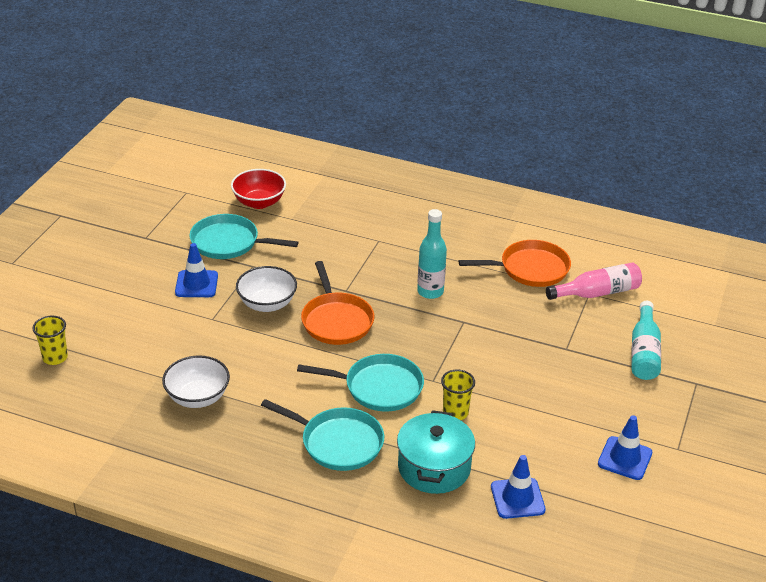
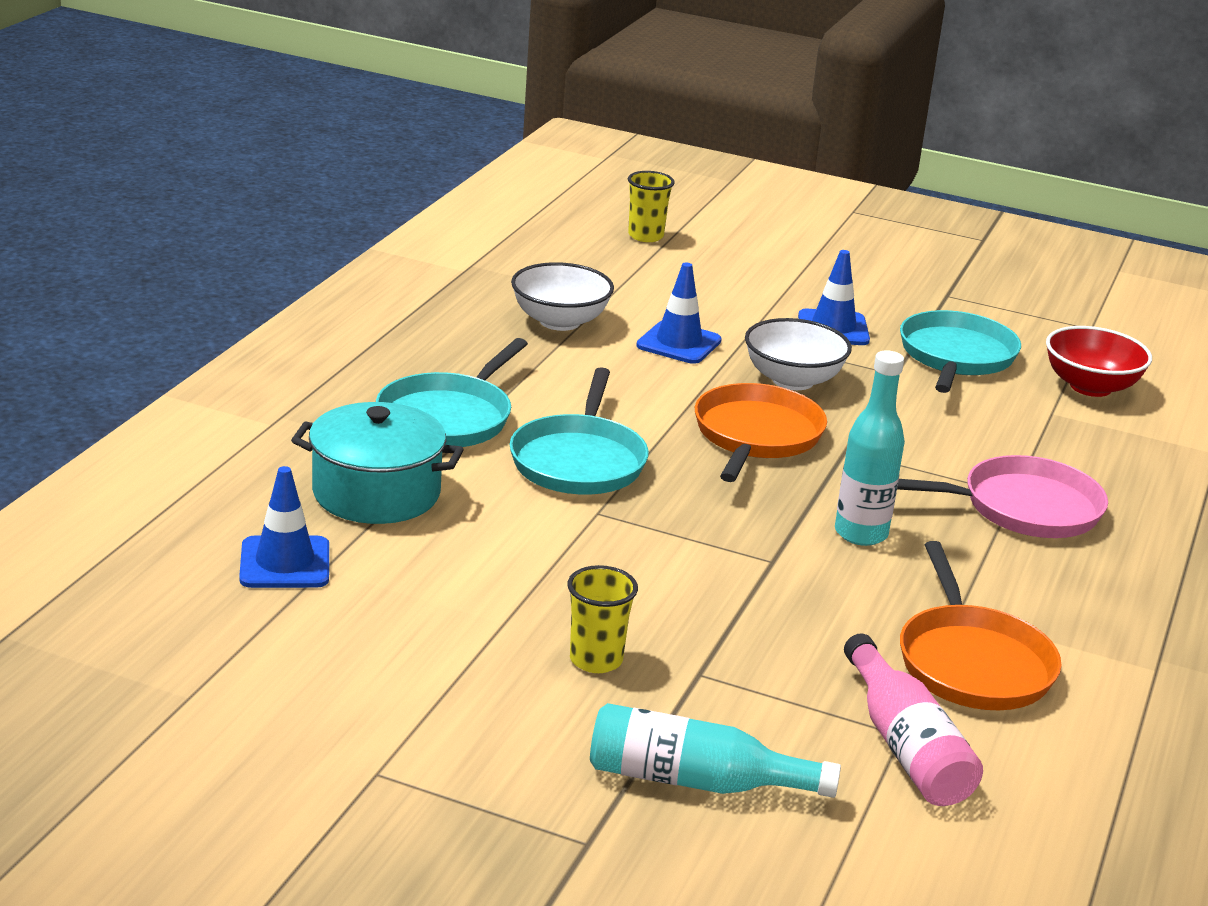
camera: 90 degrees right, 10 degrees down
(336, 321) = (756, 436): orange pan -> orange pan turned 120 degrees clockwise
(392, 239) = (1024, 508): none -> pink pan
(455, 412) = (510, 526): yellow cup -> yellow cup (596, 660)
(625, 458) = (361, 697): blue traffic cone -> blue traffic cone (679, 343)

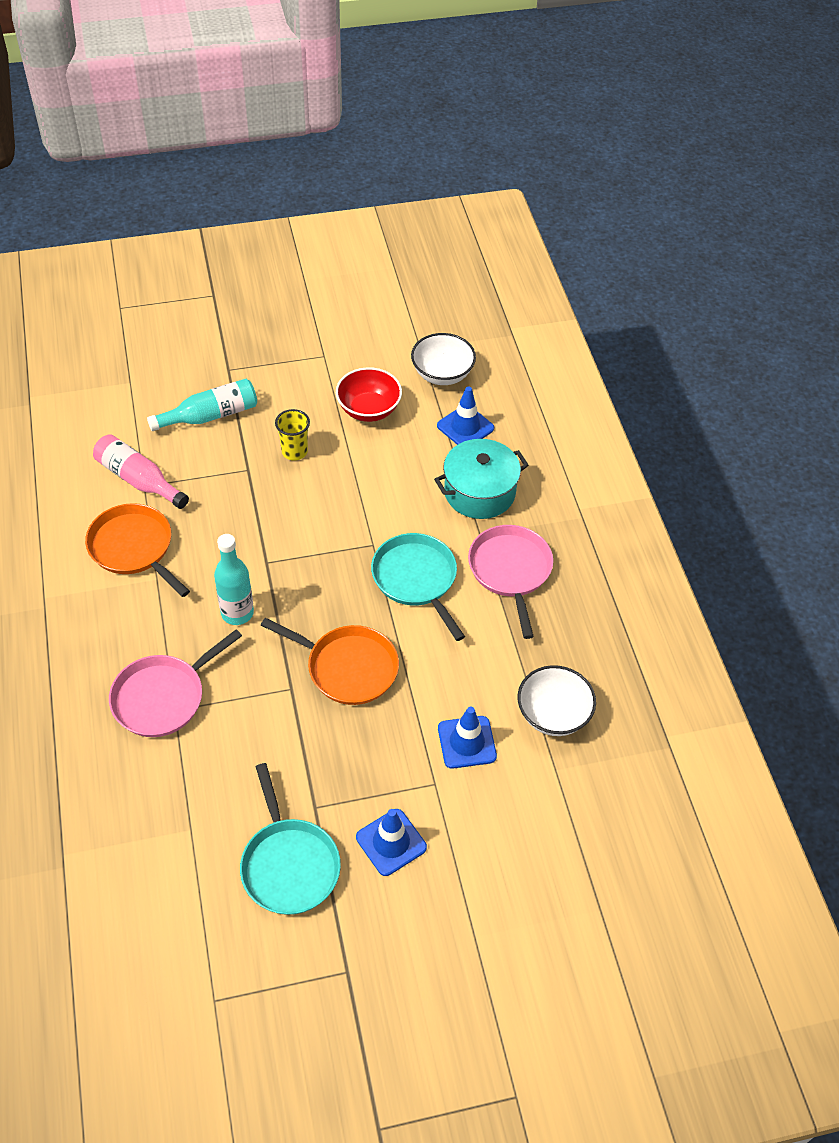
camera: 145 degrees right, 25 degrees up
(448, 418) = (510, 570): turquoise pan -> pink pan
(645, 236) = (616, 892): yellow cup -> none
(756, 436) = (348, 668): orange pan -> orange pan turned 45 degrees counterclockwise
(793, 380) = (370, 748): white bowl -> white bowl (442, 374)
(1090, 387) = (179, 890): red bowl -> red bowl (369, 409)

